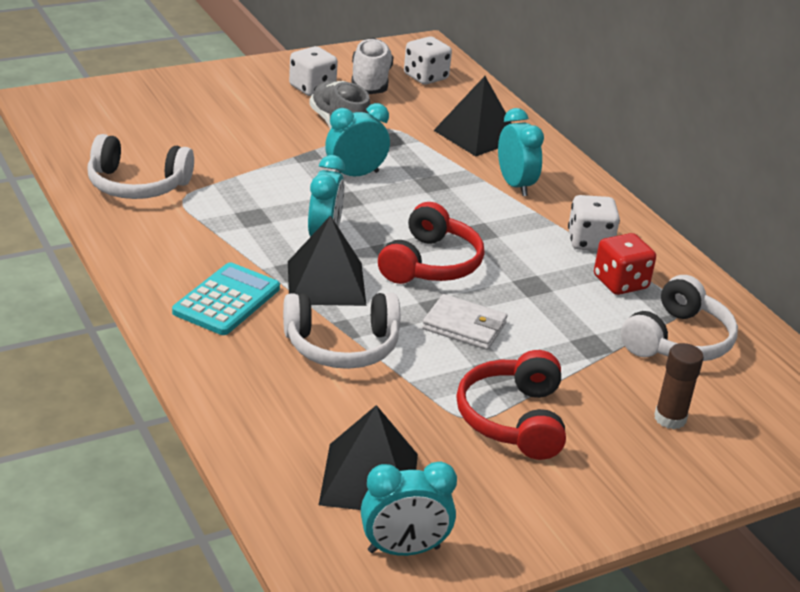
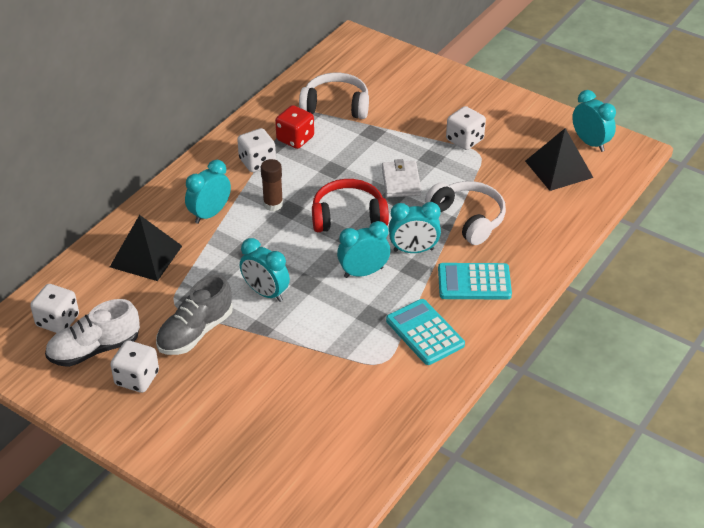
camera: 115 degrees left, 10 degrees up
(137, 185) = (386, 396): white headphones -> none
(191, 238) = (425, 332): none -> turquoise calculator
(326, 283) = (413, 250): black pyramid -> turquoise clock
(513, 419) = (464, 140): red headphones -> white dice
(670, 418) = (410, 93): brown glue stick -> brown glue stick (273, 204)

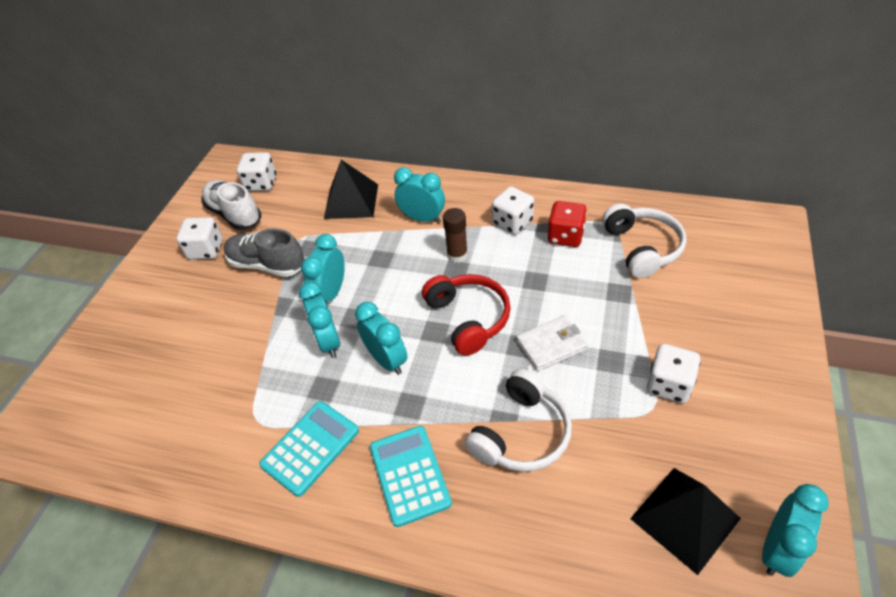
camera: 75 degrees right, 5 degrees up
(413, 250) = (440, 394): turquoise clock -> turquoise clock (328, 341)

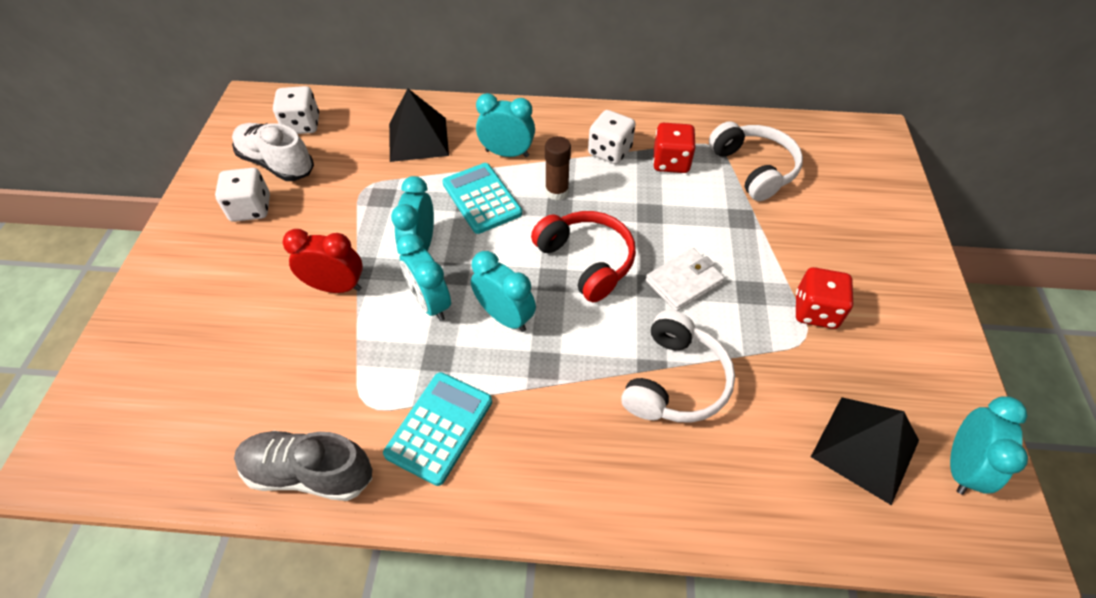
camera: 15 degrees left, 5 degrees up
(256, 320) = (336, 287): none -> red clock
(267, 265) = (334, 220): grey shoe -> grey shoe (309, 472)
(410, 475) = (563, 443): turquoise calculator -> turquoise calculator (482, 198)
(668, 385) = (815, 311): white dice -> red dice

